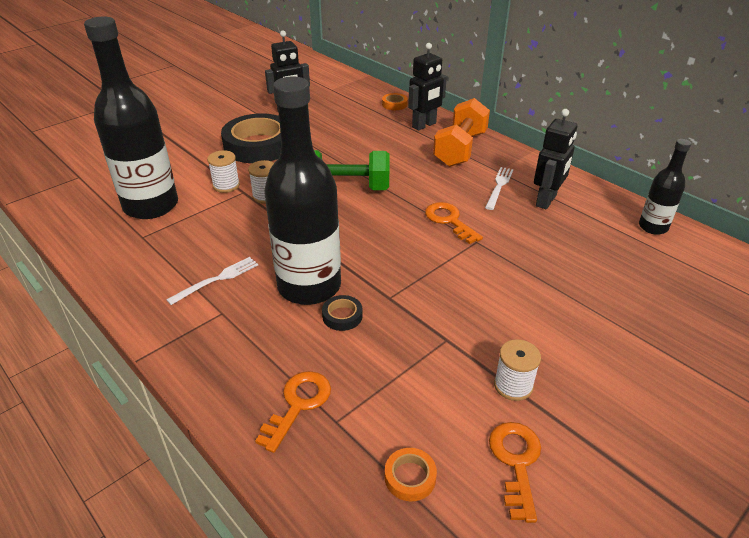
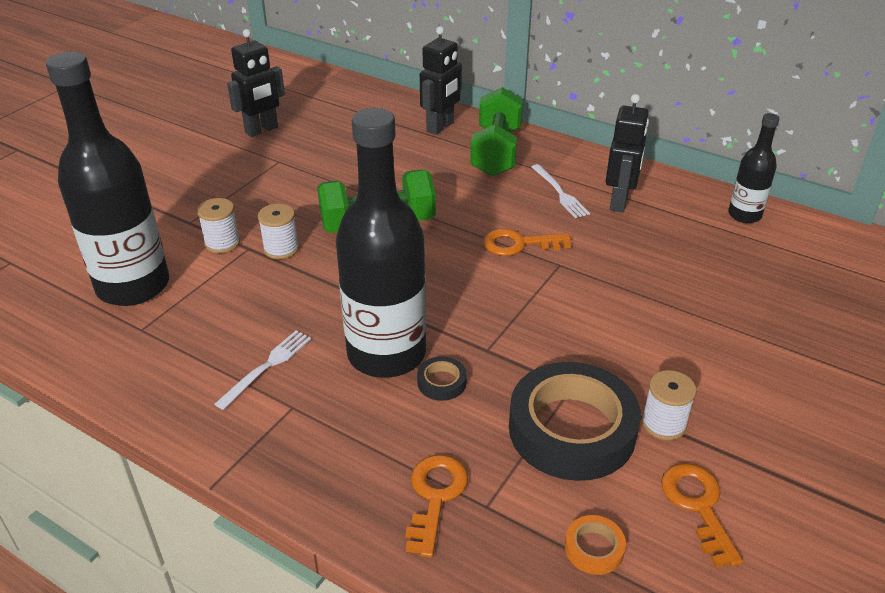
camera: 15 degrees left, 0 degrees up
(258, 145) = (240, 182): black tape -> black tape (572, 429)
(394, 104) = (392, 104): orange tape -> none
(449, 220) = (518, 244): orange key -> orange key turned 45 degrees counterclockwise
(460, 149) = (496, 152): orange dumbbell -> green dumbbell
(499, 186) = (559, 193): white fork -> white fork turned 150 degrees clockwise

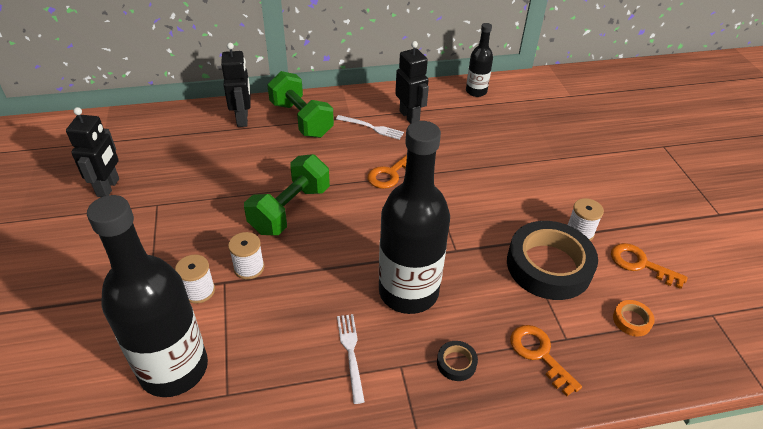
camera: 45 degrees left, 5 degrees up
(441, 382) = (459, 287): black tape -> black tape (456, 363)

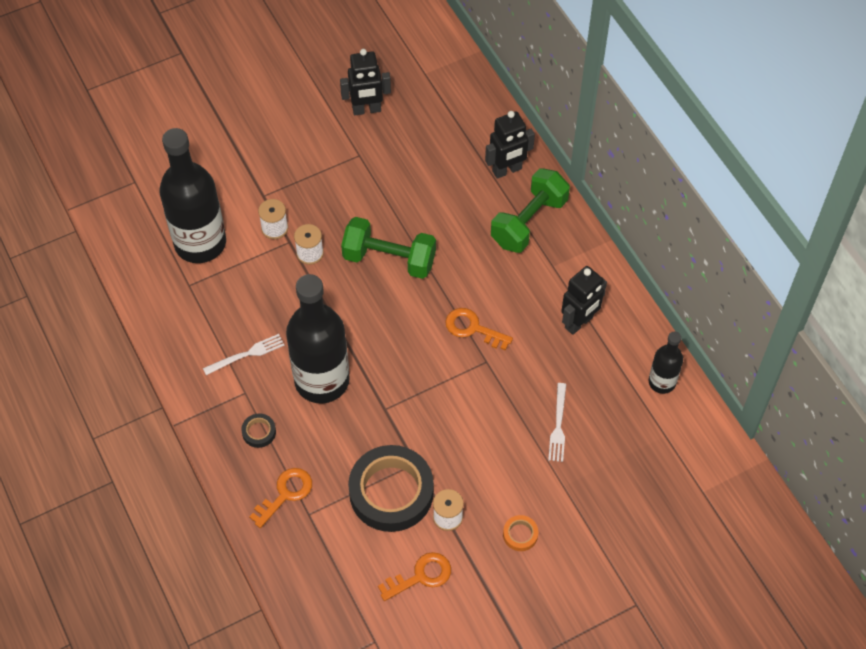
camera: 75 degrees right, 15 degrees up
(371, 127) = (542, 291): white fork -> white fork (558, 425)
(632, 320) = (345, 568): orange tape -> orange tape (520, 534)
(640, 264) = (421, 576): orange key -> orange key turned 45 degrees clockwise

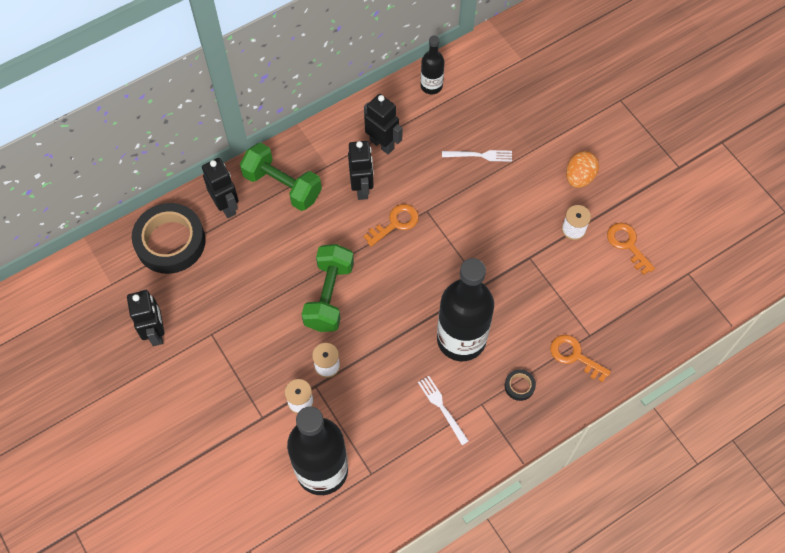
camera: 95 degrees left, 5 degrees up
(391, 492) = (559, 273): black tape -> black tape (170, 242)
(472, 328) = (395, 223): orange key -> orange key turned 150 degrees counterclockwise
(520, 298) = (362, 188): none -> black robot
(520, 534) = (579, 177): orange tape -> orange egg

